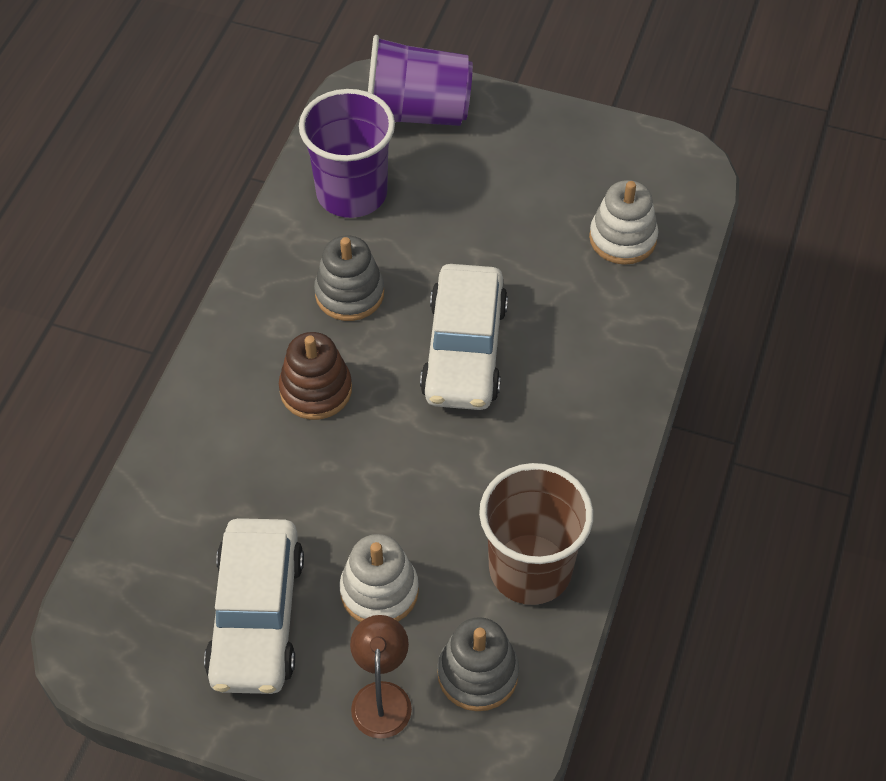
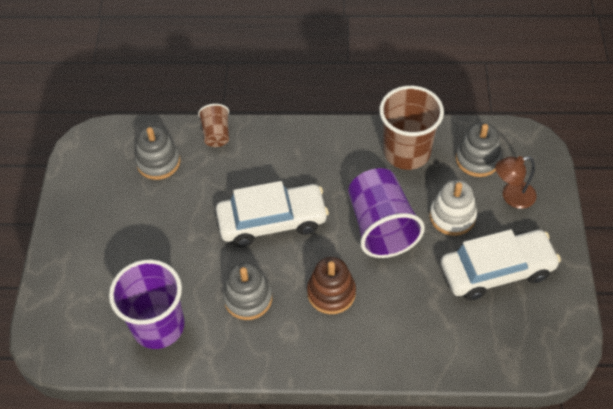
camera: 105 degrees left, 0 degrees up
(416, 113) = (70, 308): purple cup -> purple cup (381, 226)
(622, 238) = (158, 162): white stacking toy -> grey stacking toy
(654, 318) = (216, 134): none -> brown cup

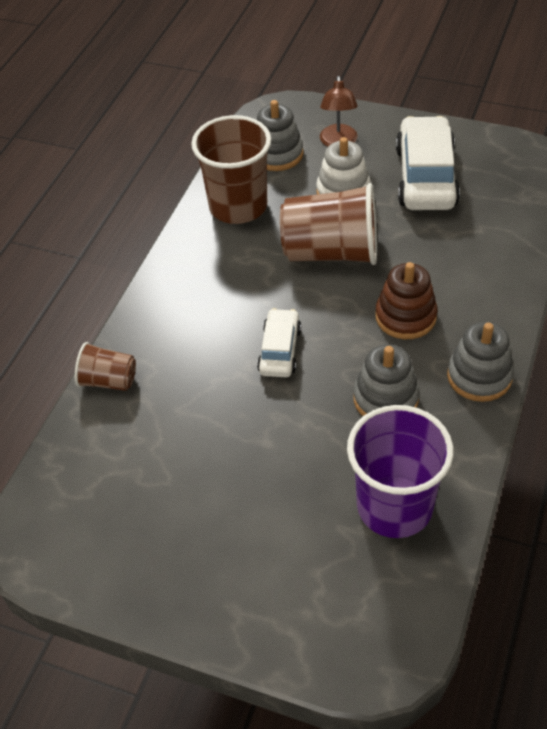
camera: 70 degrees left, 5 degrees down
(158, 162) = (120, 457): grey stacking toy -> grey stacking toy (479, 376)
(272, 221) = (280, 350): white car -> white car, size x0.56
(381, 226) = (331, 252): purple cup -> brown cup

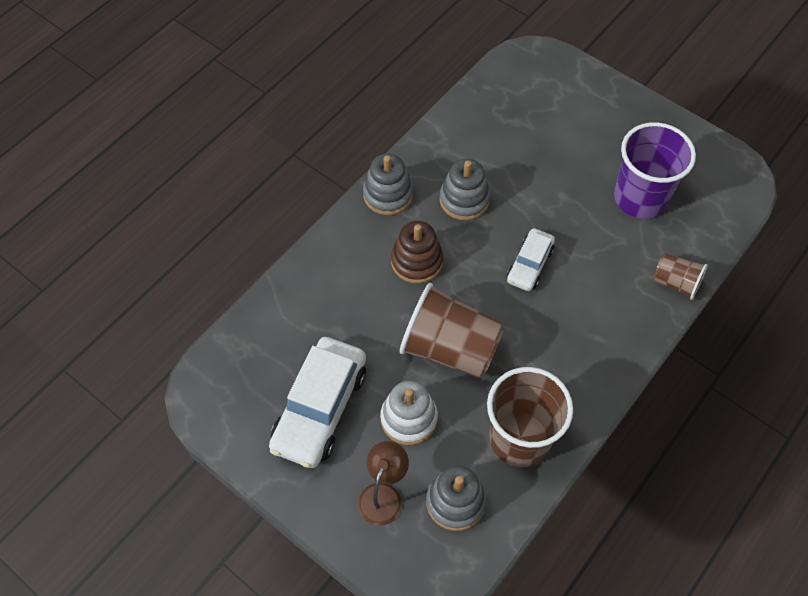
camera: 165 degrees left, 10 degrees up
(394, 506) = (491, 129): purple cup -> purple cup (640, 198)

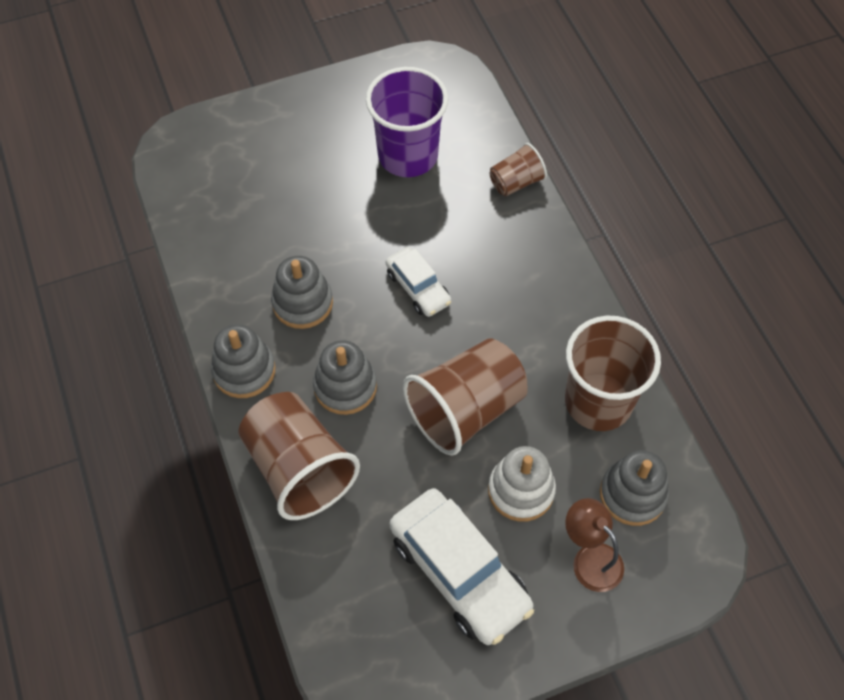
camera: 60 degrees left, 0 degrees up
(337, 267) = (299, 468): none -> brown cup
(417, 261) = (345, 386): brown stacking toy -> grey stacking toy

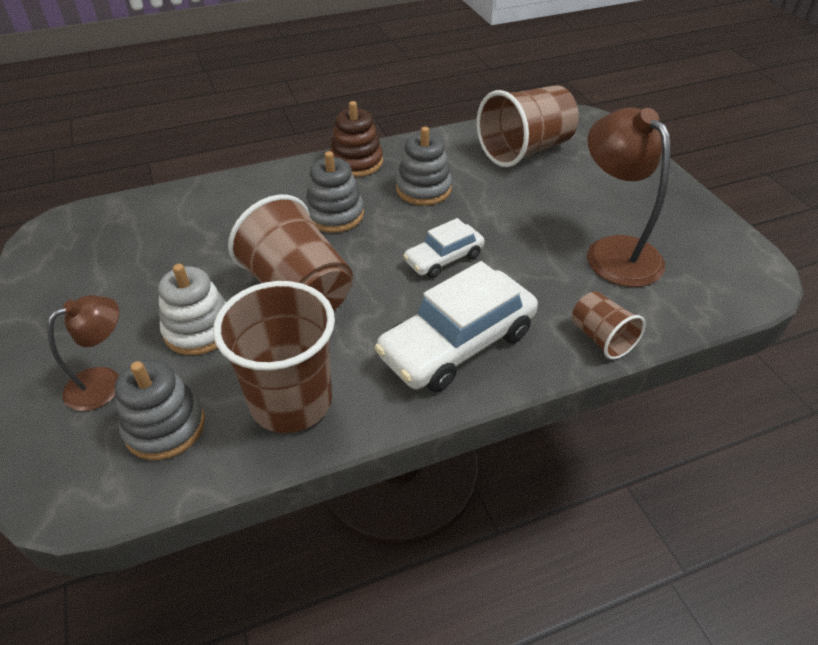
camera: 90 degrees right, 15 degrees down
(244, 370) = (356, 162): grey stacking toy -> brown stacking toy
(299, 468) = (260, 192): brown cup -> brown cup (524, 150)
(408, 155) = (614, 251): purple cup -> brown lamp
(459, 572) = (131, 284): white car -> white car (457, 344)

